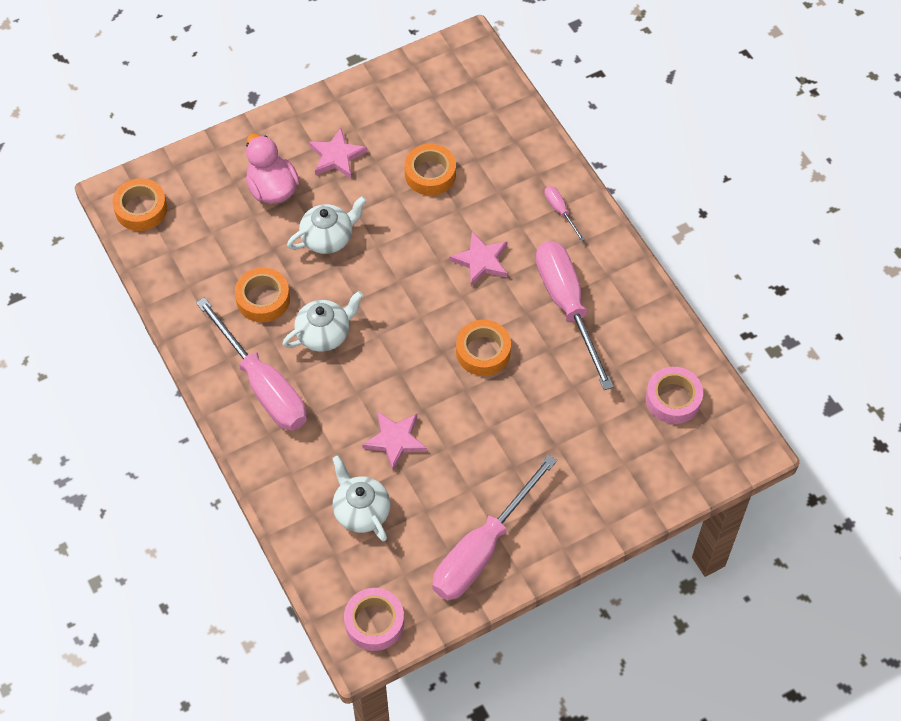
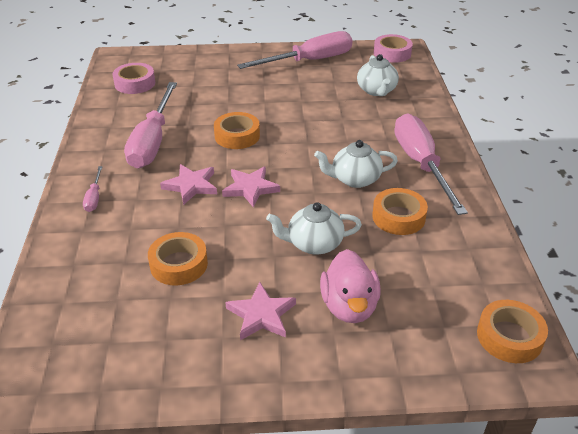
camera: 155 degrees left, 20 degrees down
(395, 440) = (334, 112): pink star -> pink star (250, 188)

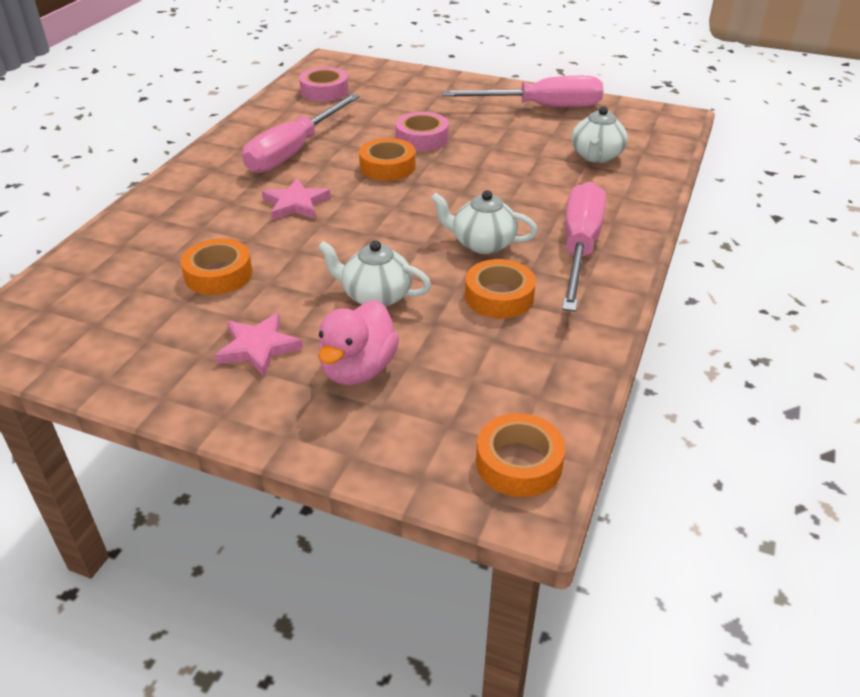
camera: 25 degrees right, 0 degrees up
(94, 198) = (192, 190): pink screwdriver -> none
(250, 188) = (356, 222): pink star -> none
(392, 53) = (655, 119): pink tape -> pink tape (422, 138)

